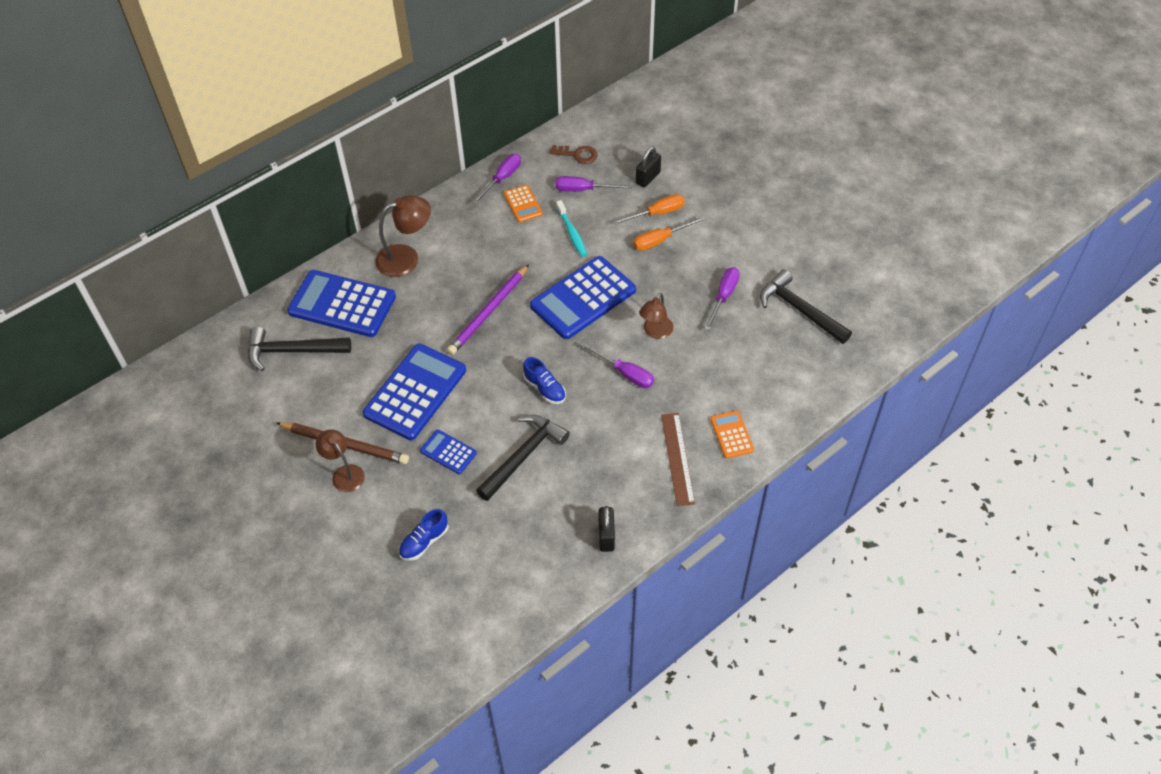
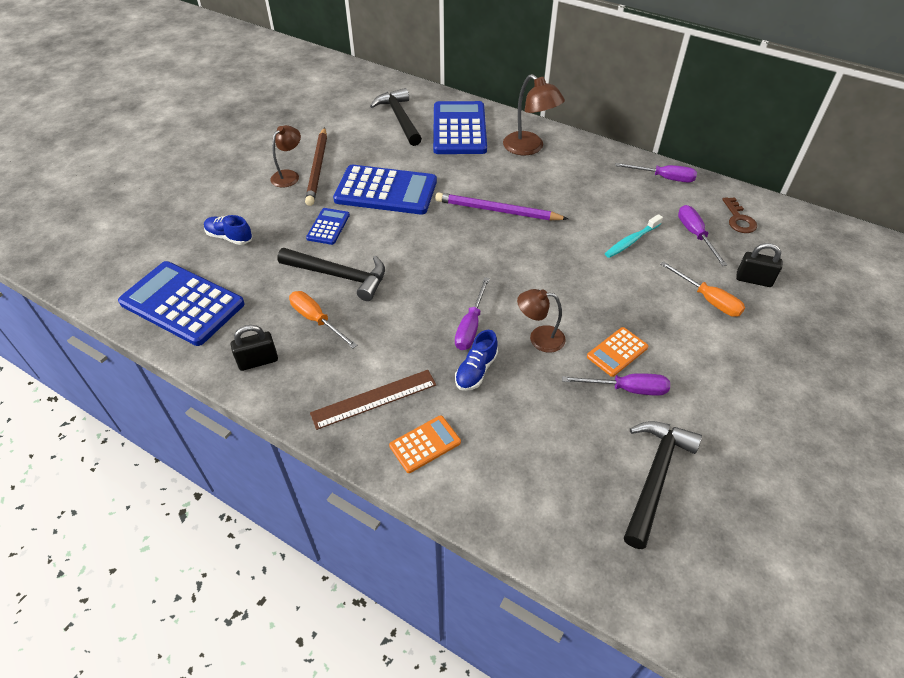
camera: 70 degrees right, 5 degrees down
(523, 204) = (643, 199): orange calculator -> orange calculator (617, 352)
(545, 388) = (424, 270): blue shoe -> blue shoe (476, 370)
(583, 298) = (552, 270): blue calculator -> blue calculator (182, 303)
(660, 240) = (672, 312): orange screwdriver -> orange screwdriver (317, 320)

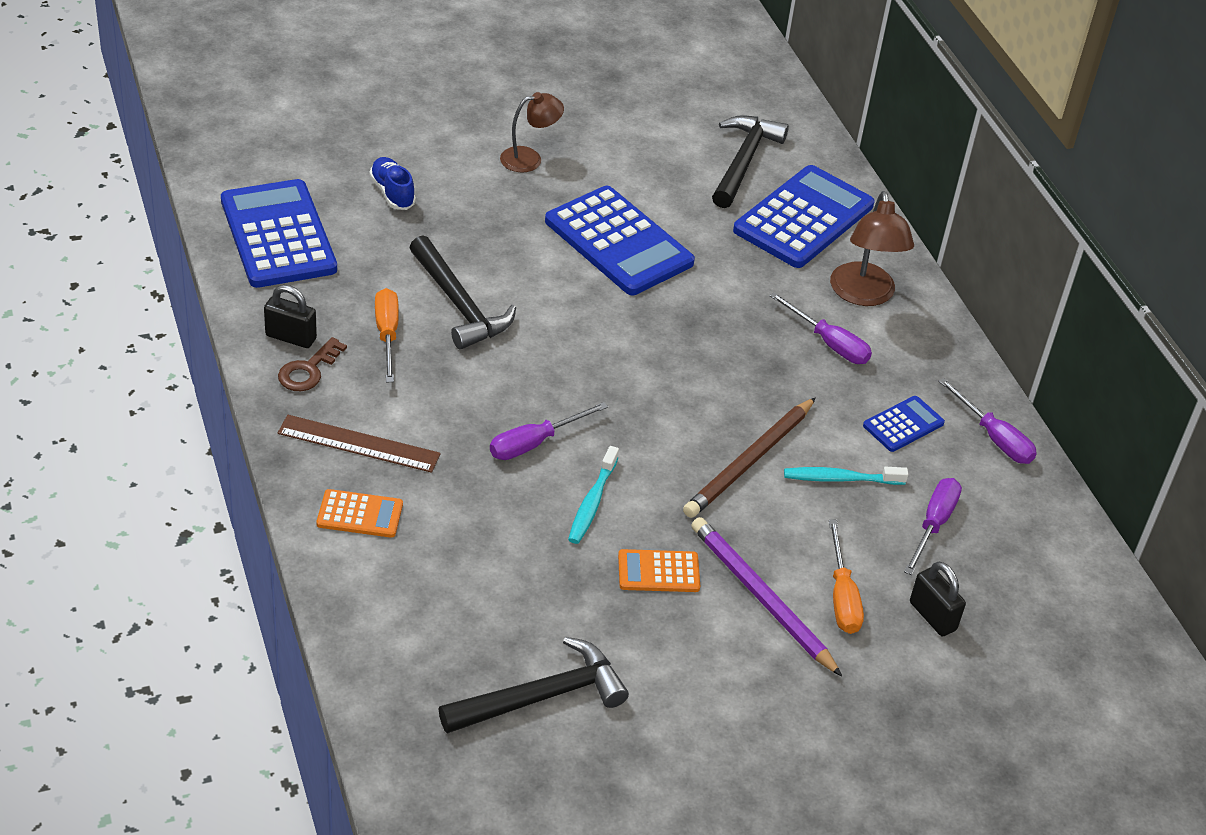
camera: 35 degrees right, 5 degrees down
(318, 168) = (572, 169): brown pencil -> brown pencil (750, 461)
(328, 227) = (507, 244): blue calculator -> blue calculator (903, 424)
(476, 370) = (487, 487): blue shoe -> none
(497, 211) = (721, 344): purple pencil -> purple pencil (761, 598)
(539, 338) = (592, 502): brown lamp -> turquoise toothbrush
(626, 389) = (620, 610): purple screwdriver -> purple screwdriver (829, 343)
(738, 219) = (1022, 545): brown key -> brown key (308, 370)

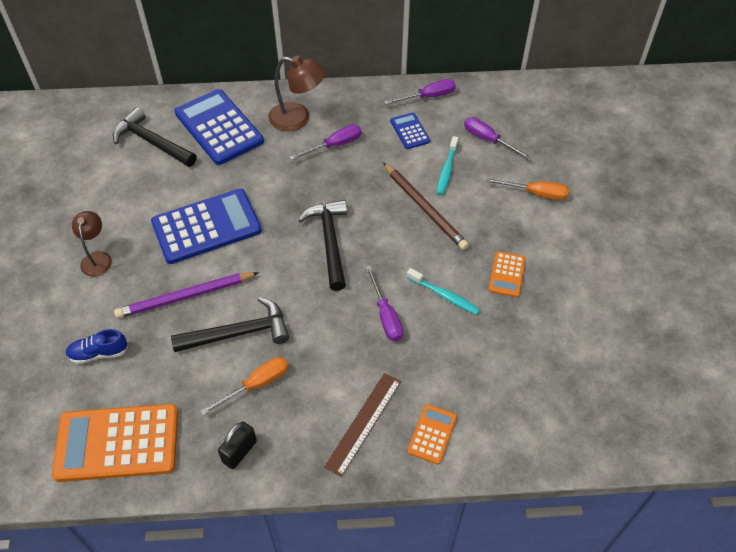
camera: 70 degrees left, 10 degrees up
(278, 235) = (117, 443): blue calculator -> orange calculator
(308, 370) = (279, 445): brown key -> none
(387, 334) = (256, 385): orange screwdriver -> orange screwdriver turned 135 degrees clockwise
(541, 697) = (599, 357): black hammer -> black hammer (330, 242)
(761, 598) = (533, 230): purple pencil -> purple pencil (185, 297)
(932, 616) = (554, 159): black padlock -> none

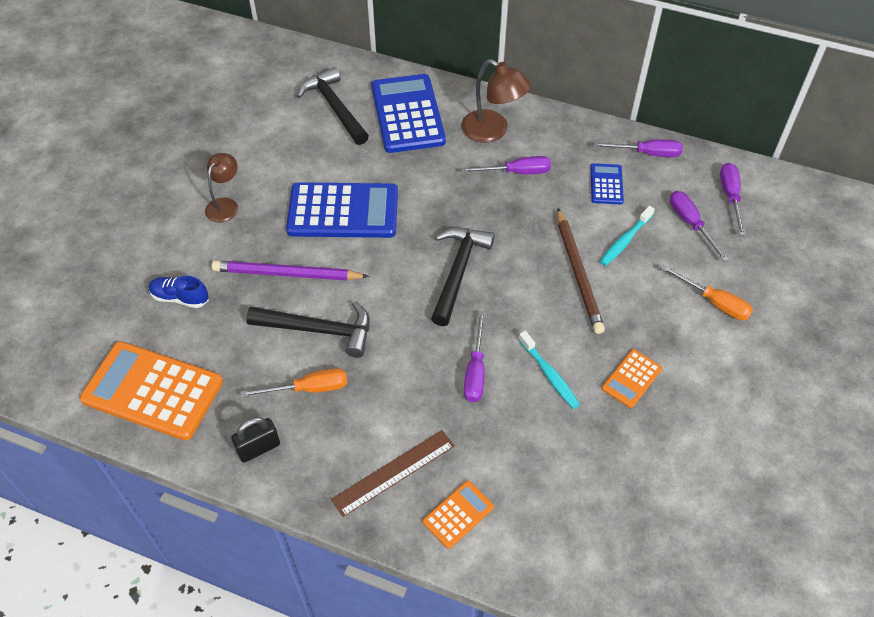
camera: 25 degrees right, 0 degrees up
(506, 109) = (730, 197): none -> purple screwdriver

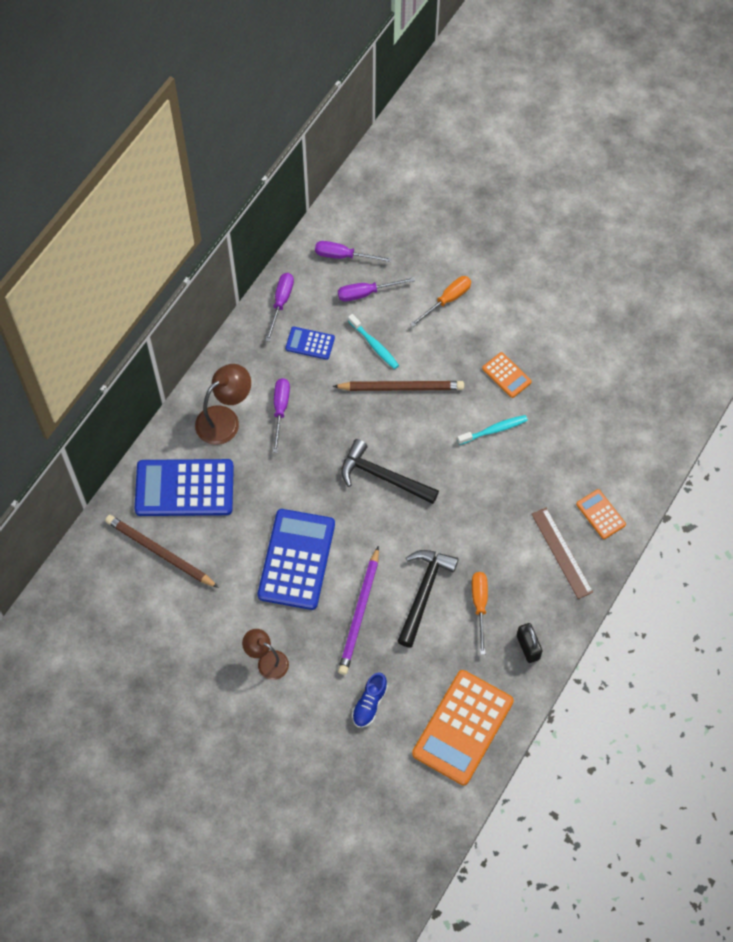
camera: 80 degrees left, 10 degrees up
(335, 108) = (160, 552): black hammer -> brown pencil
(475, 371) = (482, 481): purple screwdriver -> none

